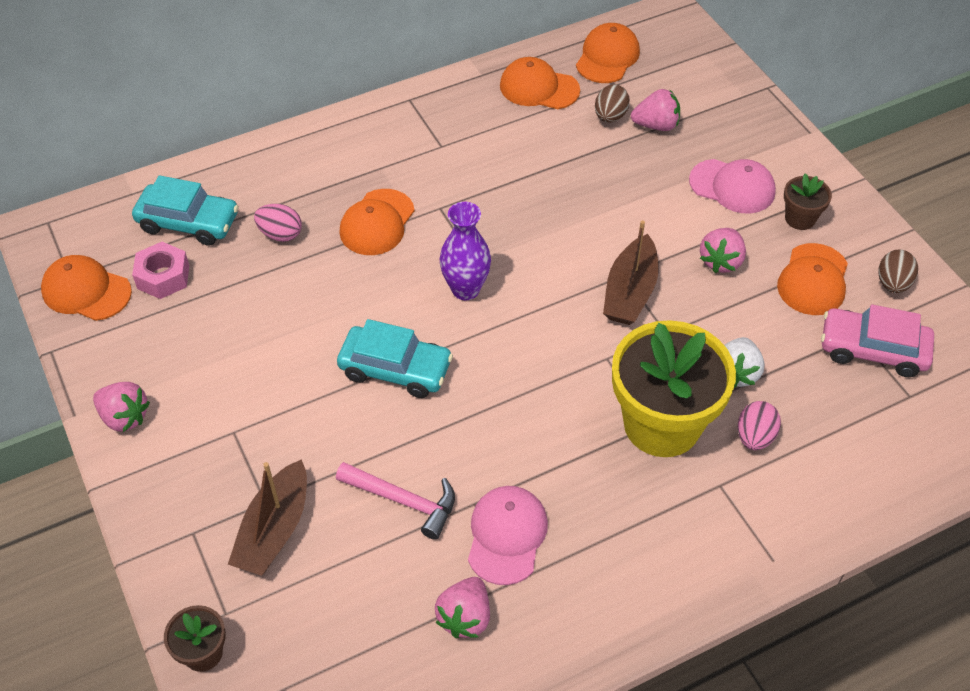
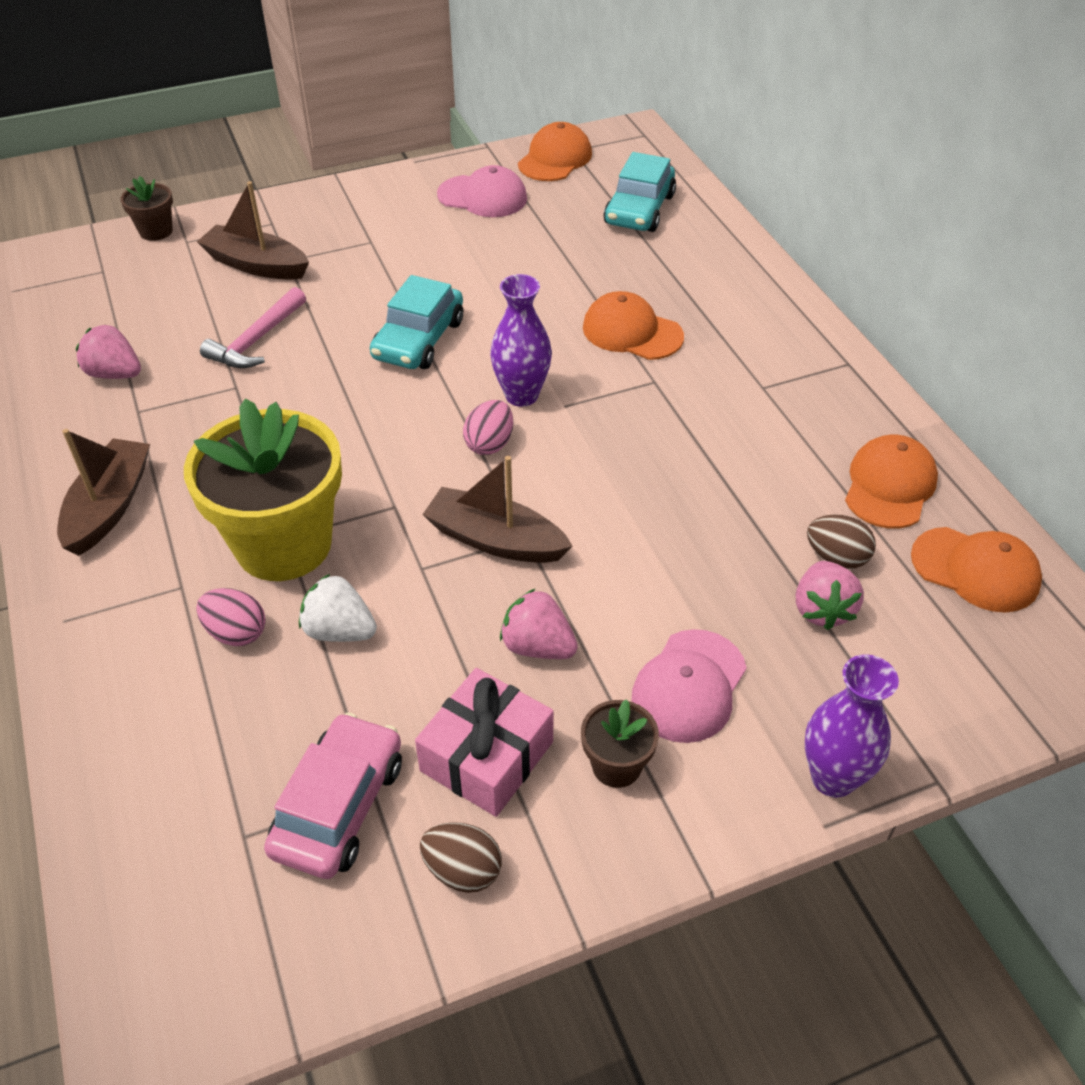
camera: 95 degrees right, 5 degrees down
(124, 417) = (404, 185): pink strawberry -> none
(163, 277) = (567, 198): pink nut -> none
(280, 234) = (618, 266): pink egg -> pink egg (489, 444)
(506, 536) = (189, 406): pink cap -> pink cap (482, 197)
(645, 565) = (109, 506): none -> brown boat
(778, 127) = (833, 778): none -> purple vase
(813, 280) = (486, 756): orange cap -> pink gift

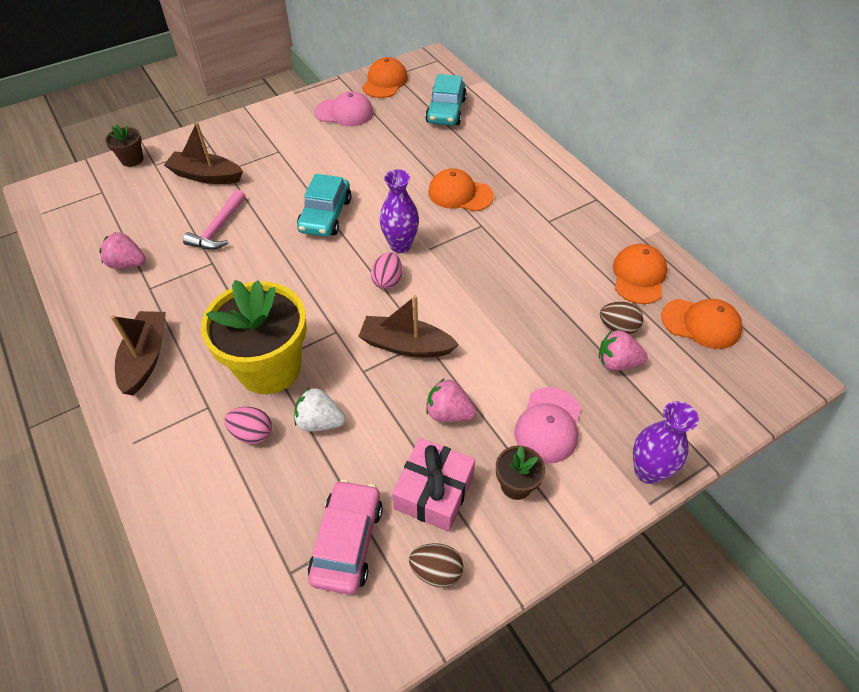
camera: 10 degrees left, 5 degrees up
(822, 609) = (617, 362): pink strawberry -> pink strawberry turned 105 degrees clockwise

